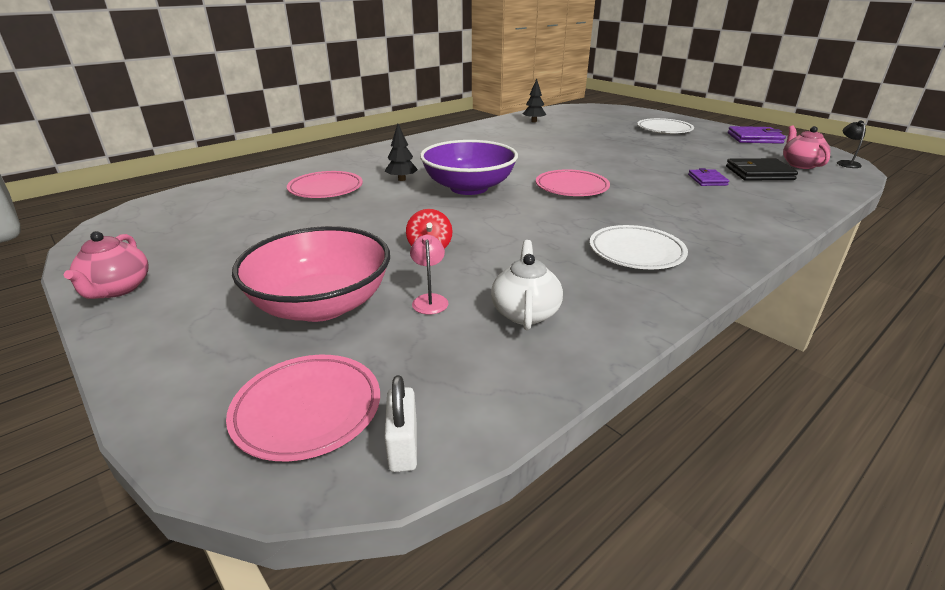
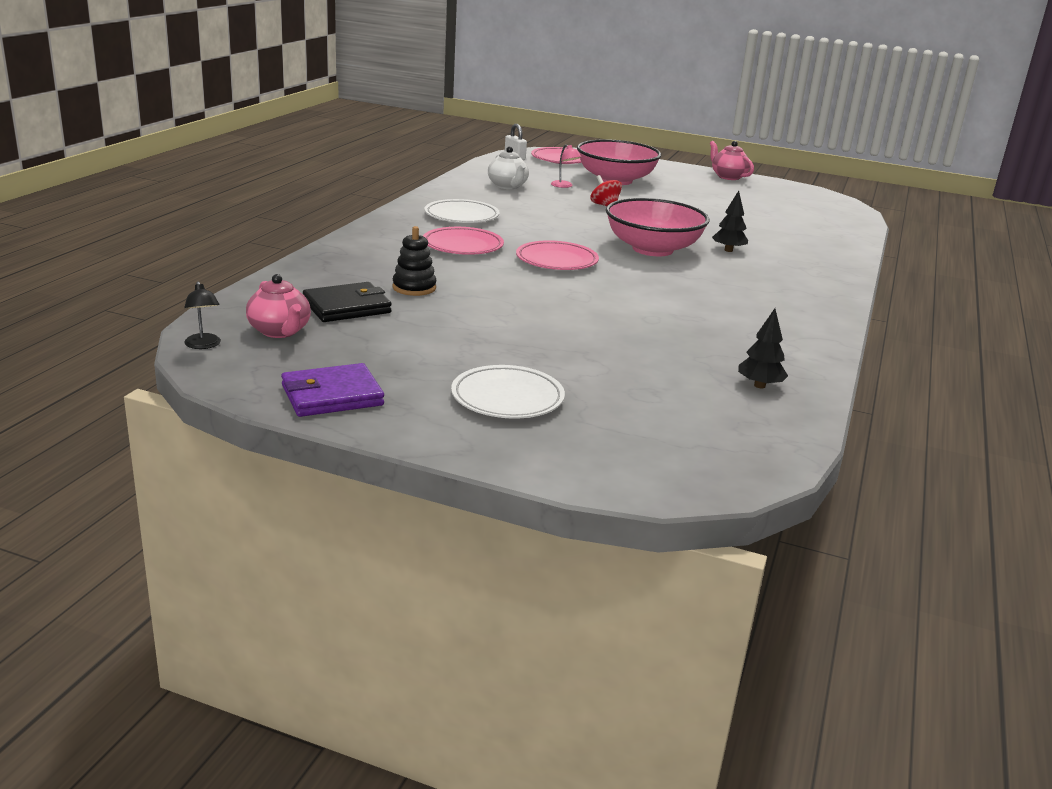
camera: 150 degrees right, 5 degrees down
(326, 189) = (769, 234): pink plate -> pink plate (462, 246)
(469, 188) = (652, 249): purple bowl -> pink bowl
(707, 180) = (414, 288): purple wallet -> black stacking toy

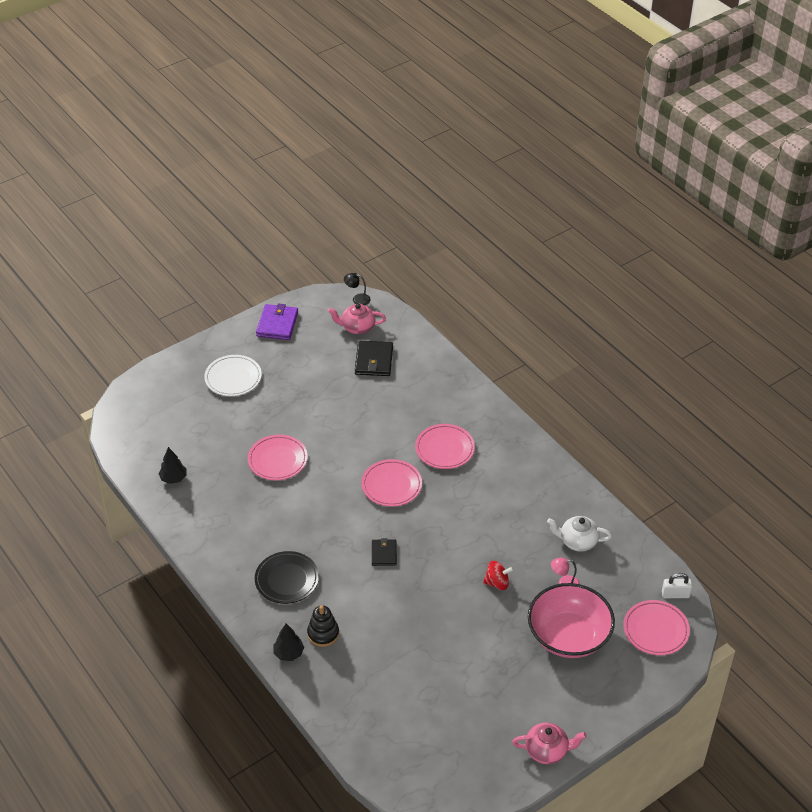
camera: 125 degrees right, 20 degrees up
(414, 288) = (385, 397): black stacking toy -> black stacking toy (323, 633)
(461, 216) = (509, 475): white plate -> none
(616, 326) = (277, 460): none -> pink plate
(652, 249) = (384, 554): pink bowl -> black wallet
(728, 250) = (357, 601): black tree -> black tree (289, 653)
(766, 283) = (287, 580): none -> black plate

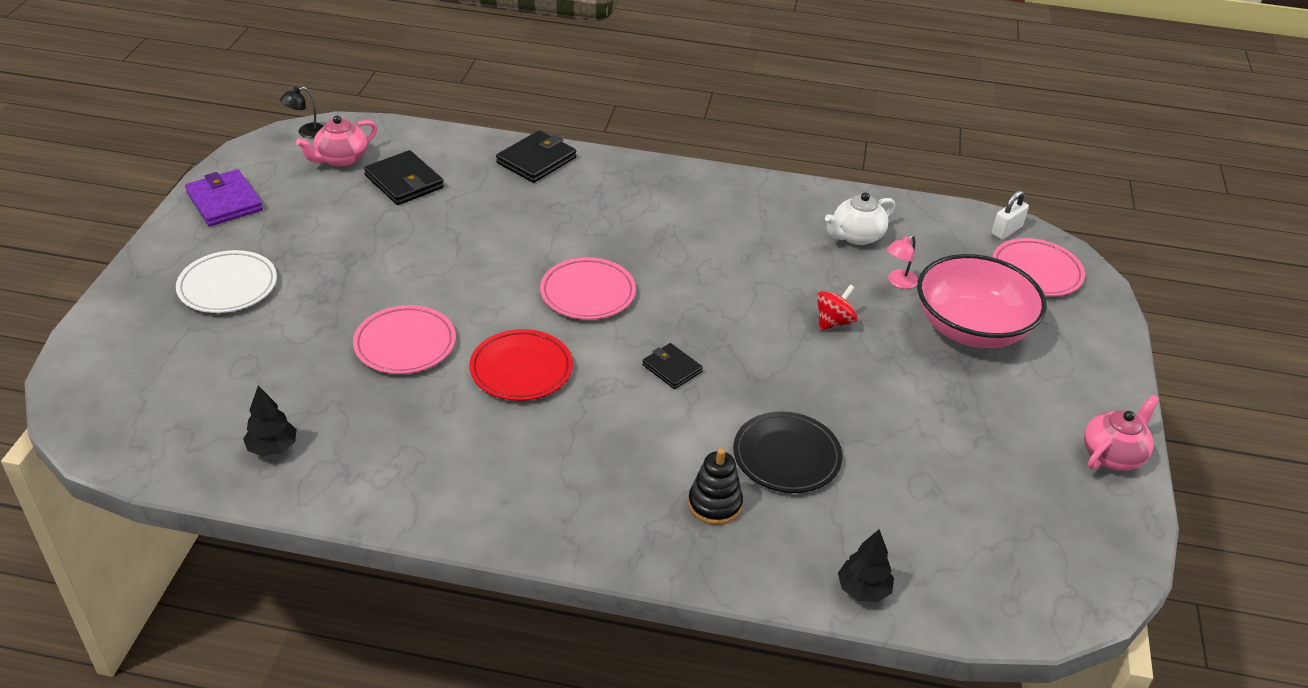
camera: 45 degrees left, 5 degrees down
(287, 580) = (588, 472): black plate -> black plate (786, 456)
(289, 653) = (702, 558): black tree -> black tree (863, 590)
(314, 508) = (521, 369): none -> red plate
(444, 449) = (602, 225): pink plate -> none
(457, 385) = (536, 160): none -> black wallet

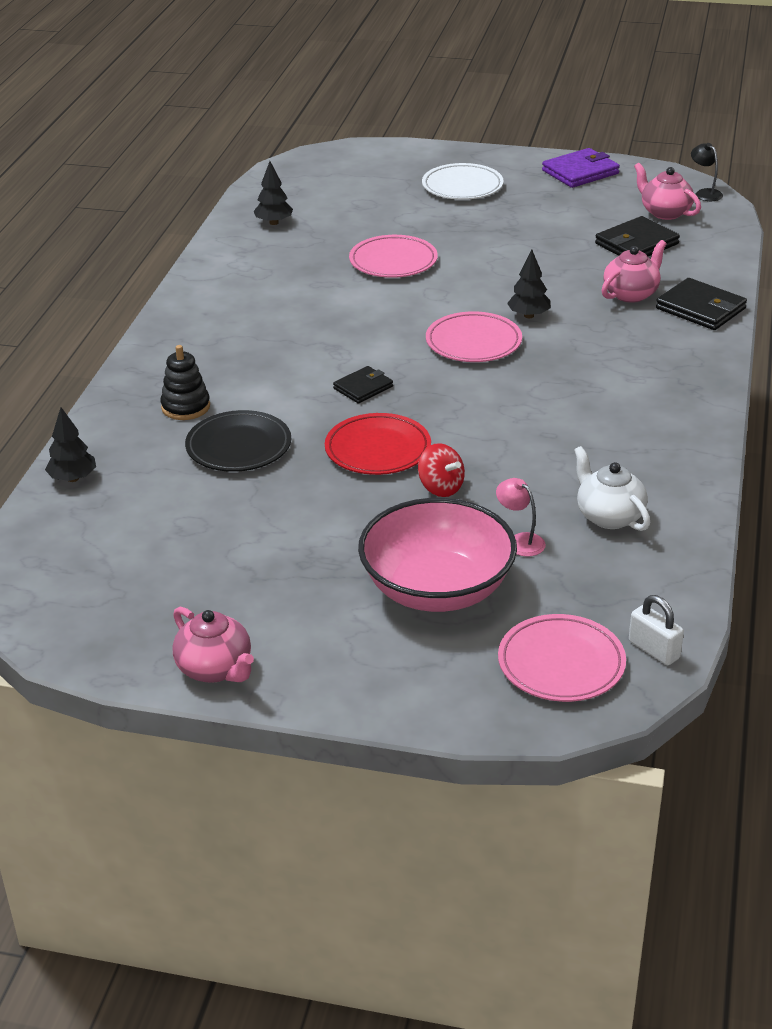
camera: 95 degrees right, 5 degrees down
(504, 194) = (631, 294): none -> pink teapot
(521, 369) = (361, 313): red plate -> red plate (378, 449)
(538, 256) = (528, 315): none -> black tree

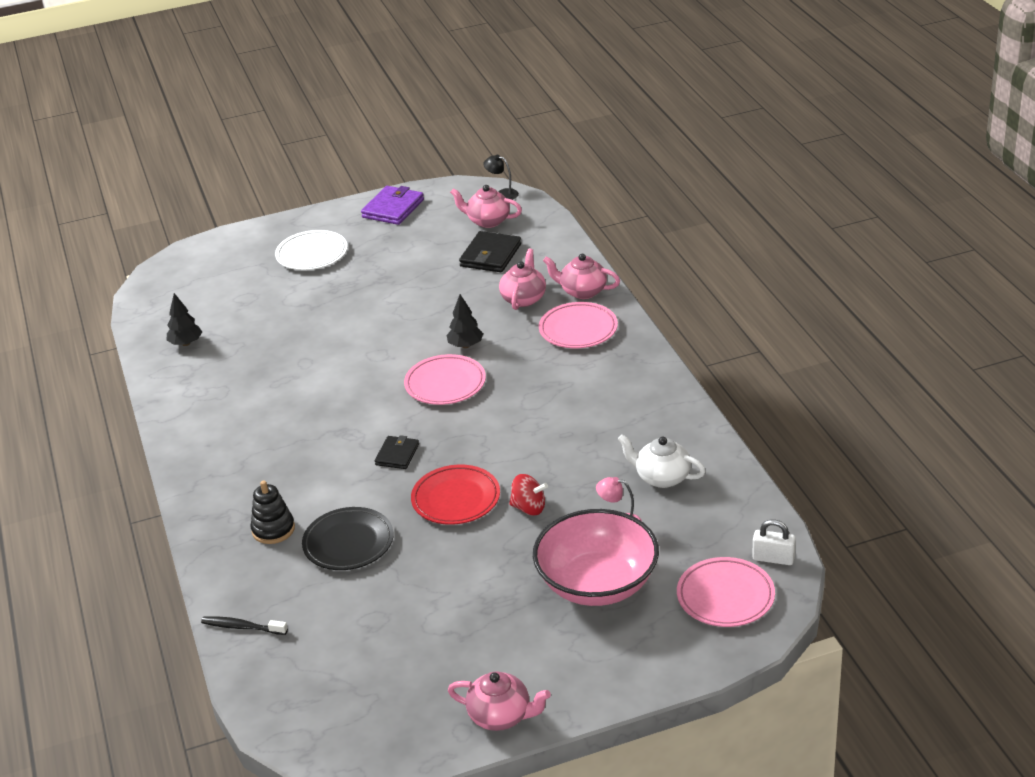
camera: 30 degrees left, 0 degrees up
(73, 478) = (242, 627): black tree -> black toothbrush
(393, 261) = (319, 340): pink plate -> pink plate (578, 329)
(700, 308) = (582, 291): black wallet -> pink teapot

